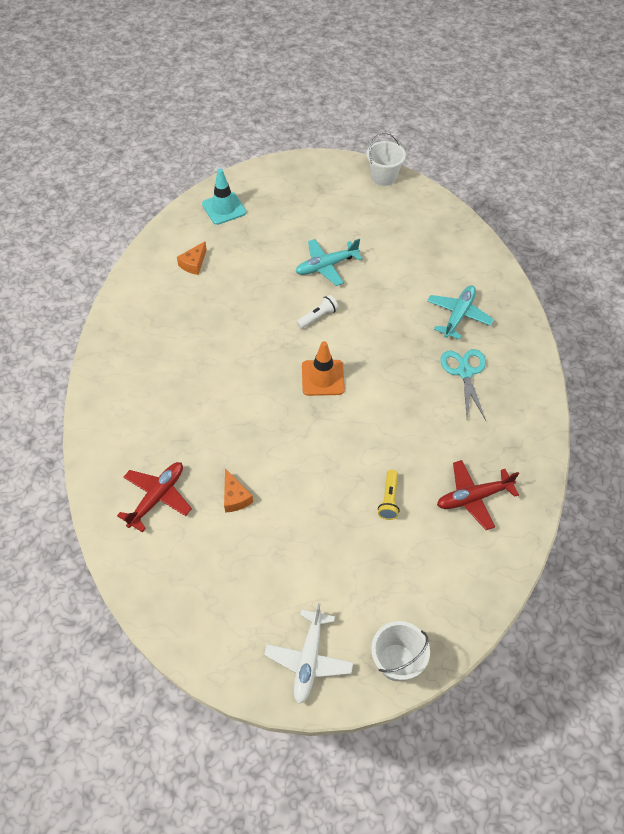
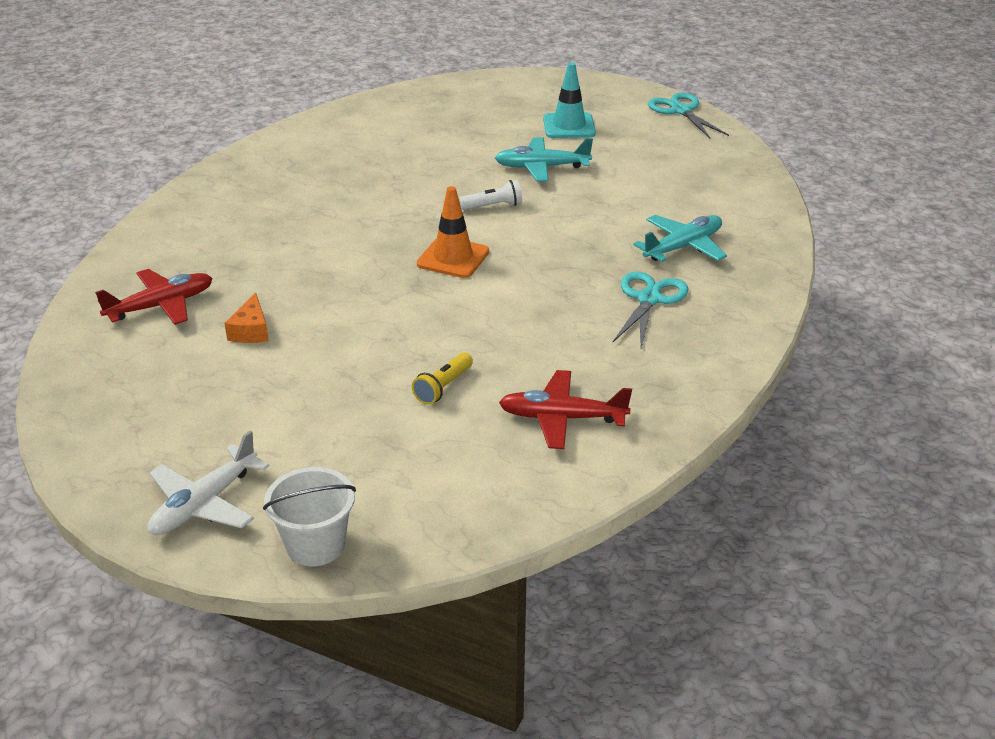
camera: 25 degrees right, 20 degrees down
(193, 264) = (382, 132): orange cheese -> none
(224, 208) = (457, 97): turquoise traffic cone -> turquoise traffic cone (569, 126)
(383, 177) = (681, 111): white bucket -> turquoise scissors

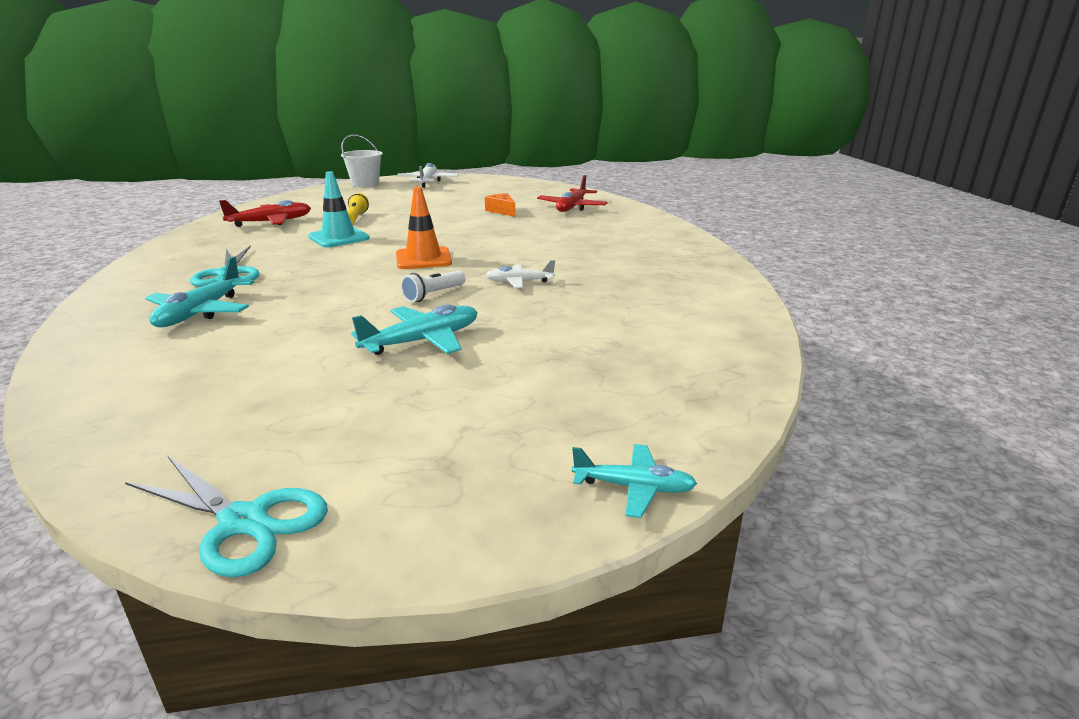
camera: 145 degrees right, 10 degrees down
(412, 197) = (519, 282): none -> white plane
(526, 78) = (634, 487): none -> turquoise plane
(569, 126) = (442, 408): turquoise traffic cone -> turquoise traffic cone (338, 238)

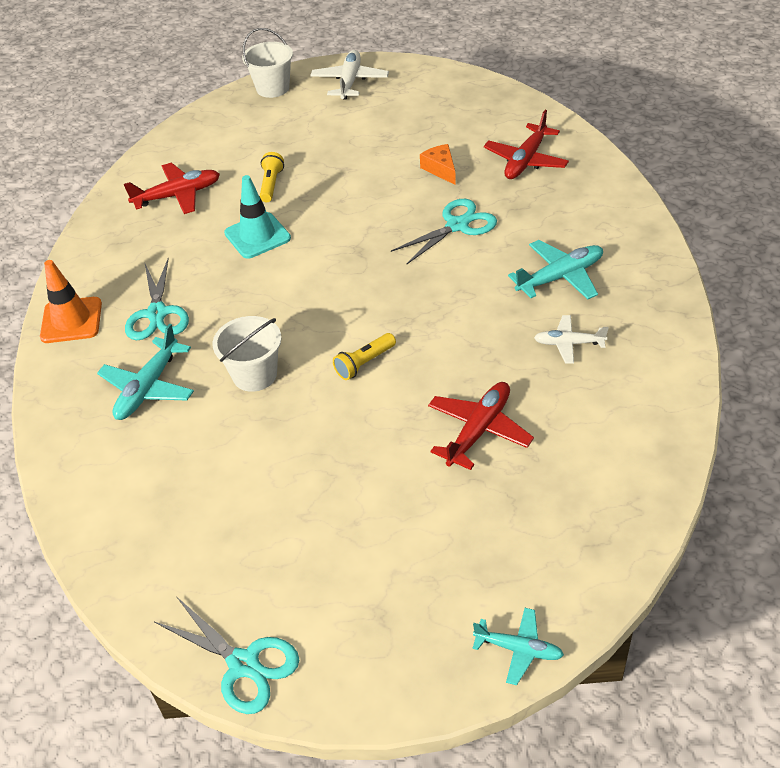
camera: 10 degrees right, 20 degrees up
(319, 303) = (255, 375): none -> white bucket
(422, 341) = (356, 446): turquoise plane -> turquoise plane (560, 277)
(423, 259) = (352, 287): orange traffic cone -> orange traffic cone (71, 320)
(433, 295) = (364, 363): white flashlight -> yellow flashlight
(519, 232) = (457, 225): none -> turquoise scissors
(519, 282) = (451, 340): white plane -> white plane (568, 343)
(553, 328) = (479, 430): none -> red plane

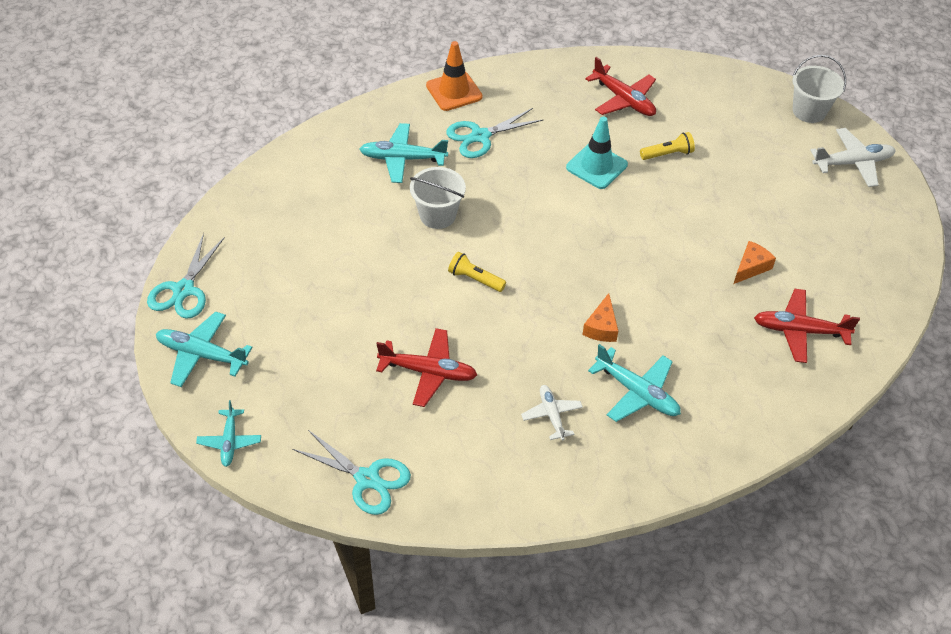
camera: 65 degrees right, 5 degrees up
(366, 659) = (202, 354): none -> turquoise plane
(457, 225) = (674, 299): turquoise scissors -> turquoise scissors (367, 479)
(471, 282) = (601, 327): none -> orange cheese

